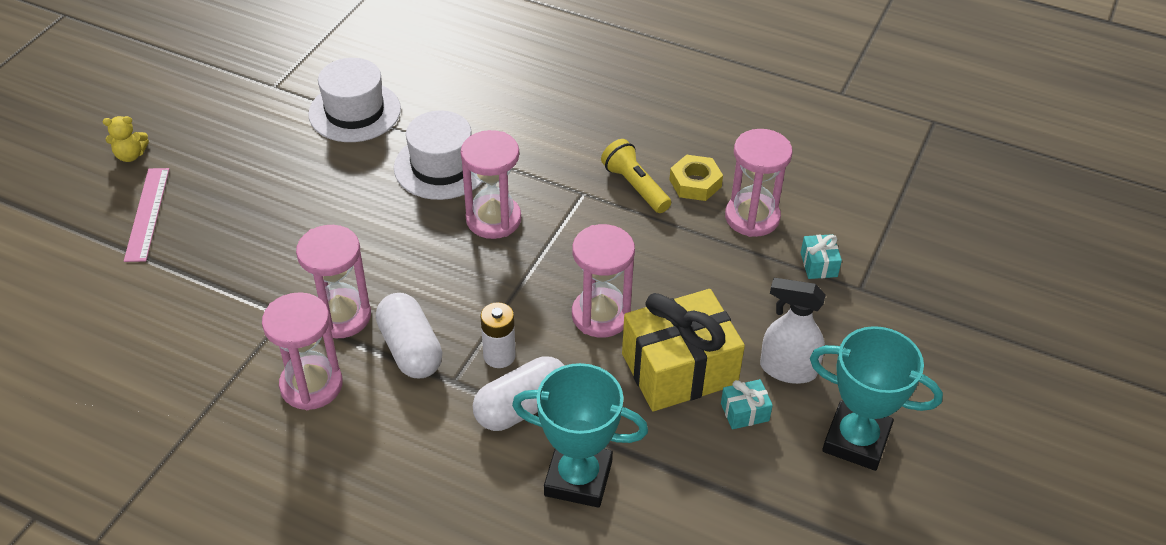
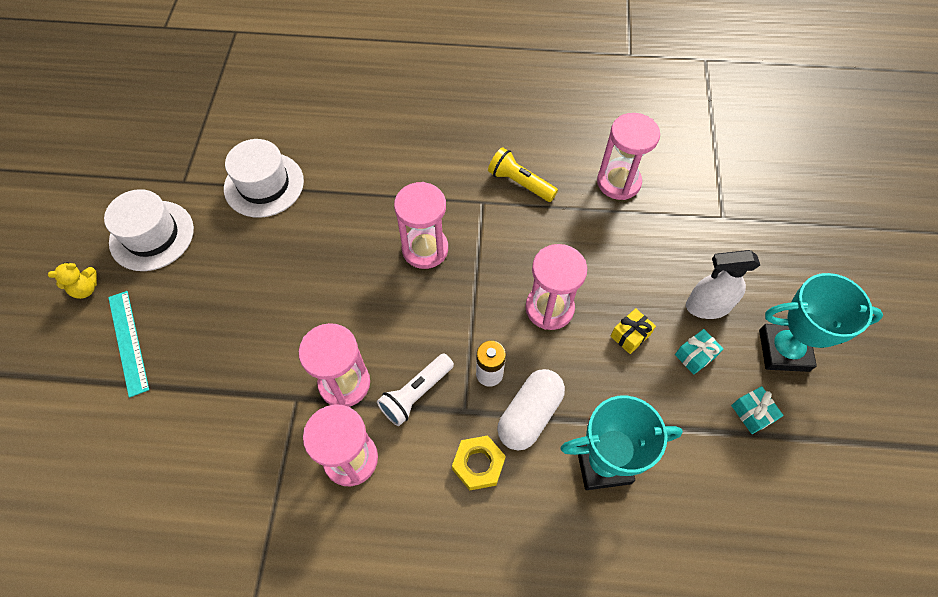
camera: 20 degrees left, 15 degrees up
(147, 214) = (128, 342): pink ruler -> turquoise ruler
(410, 349) = (416, 394): white capsule -> white flashlight
(441, 166) = (360, 213): white hat -> white hat (152, 235)
(679, 369) = (630, 335): yellow gift -> yellow gift, size x0.42
(695, 183) = (563, 165): yellow nut -> yellow nut (478, 464)
(818, 265) = (685, 207): turquoise gift -> turquoise gift (752, 413)

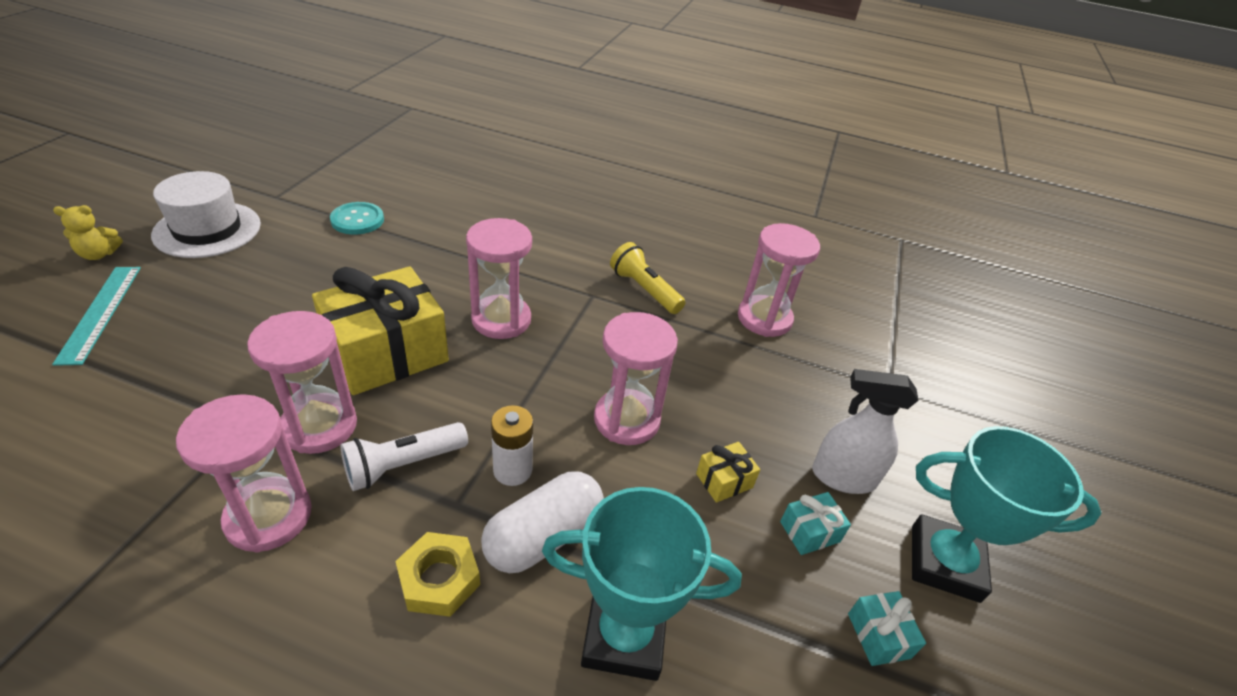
camera: 10 degrees right, 20 degrees down
(264, 185) = (357, 220): white hat -> turquoise button
(357, 307) = (387, 353): none -> yellow gift

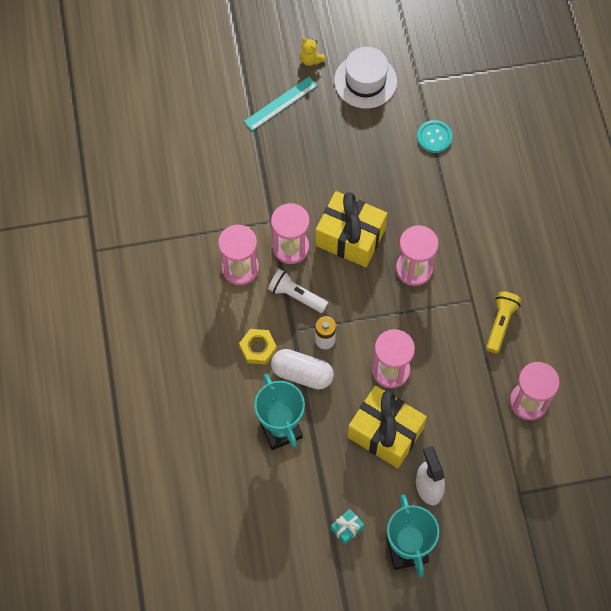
camera: 65 degrees right, 25 degrees up
(724, 480) = (385, 433): yellow gift -> yellow gift, size x2.40
(809, 531) = (382, 482): turquoise gift -> none

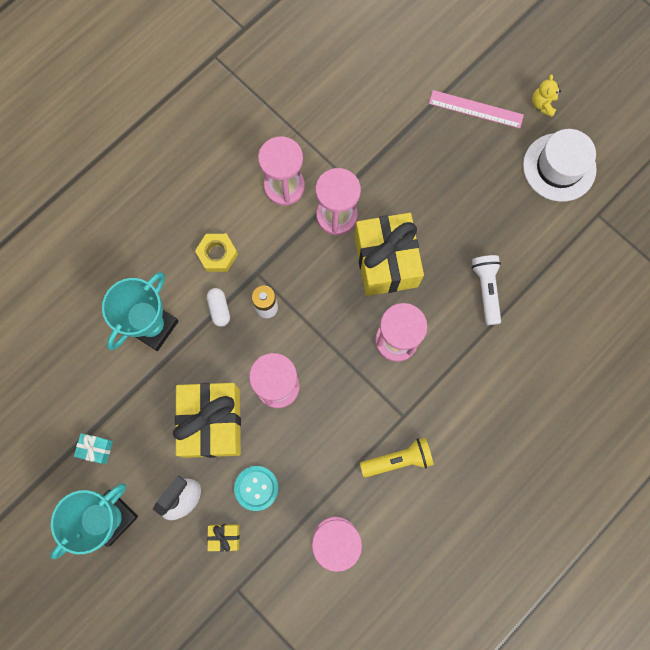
camera: 55 degrees right, 10 degrees up
(280, 103) = (476, 109): turquoise ruler -> pink ruler
(296, 295) = (292, 252): white flashlight -> white flashlight (486, 290)
(302, 373) = (219, 309): white capsule -> white capsule, size x0.56
(434, 137) = (549, 269): turquoise button -> turquoise button (256, 488)
(476, 476) = (224, 536): none -> yellow gift

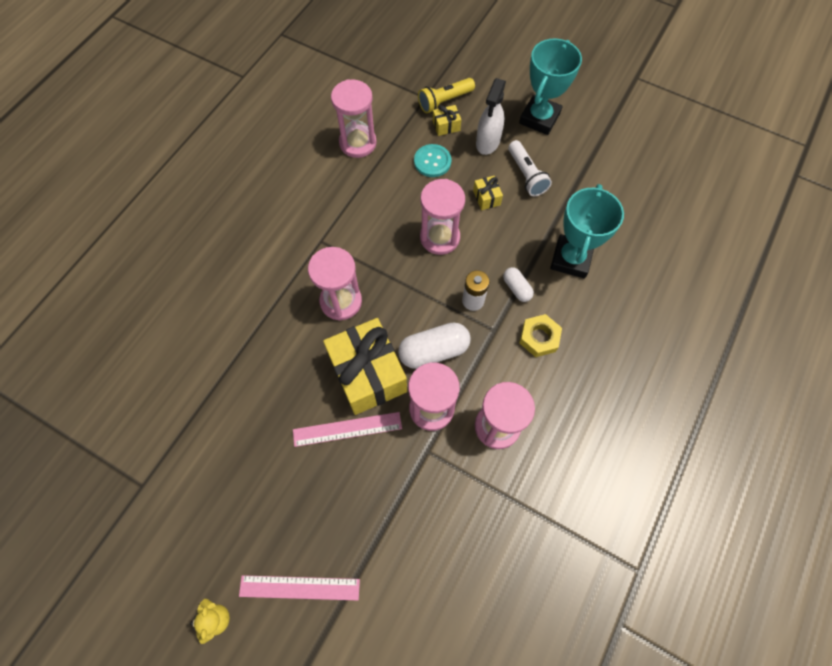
camera: 165 degrees right, 10 degrees down
(96, 449) = (573, 158): turquoise gift -> none
(212, 422) = (486, 198): yellow gift -> yellow gift, size x0.42
(319, 267) = (433, 351): none -> white capsule
(398, 459) = (318, 207): yellow flashlight -> yellow flashlight (444, 101)
(415, 217) = (347, 429): none -> pink ruler
(486, 290) = (259, 371): white flashlight -> white flashlight (526, 175)
(559, 167) = (189, 534): white hat -> none

